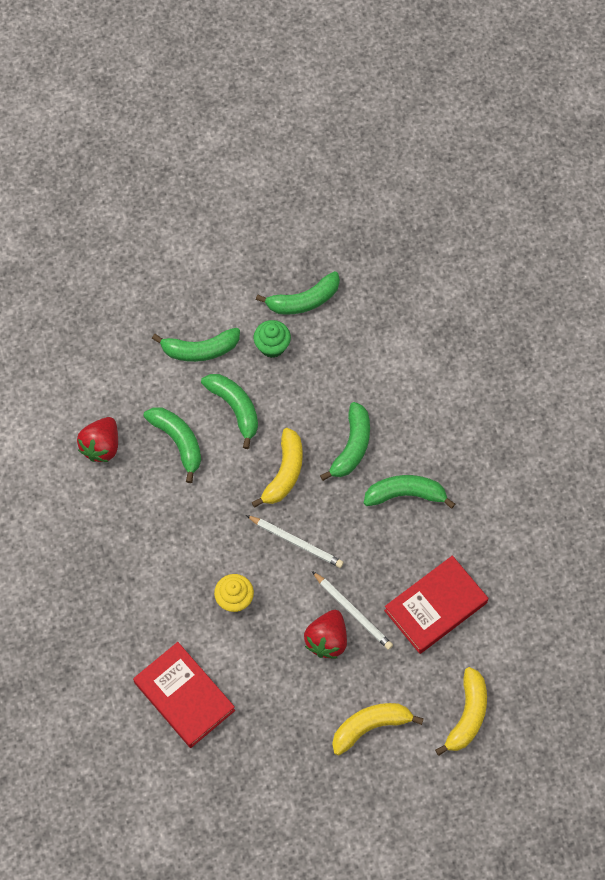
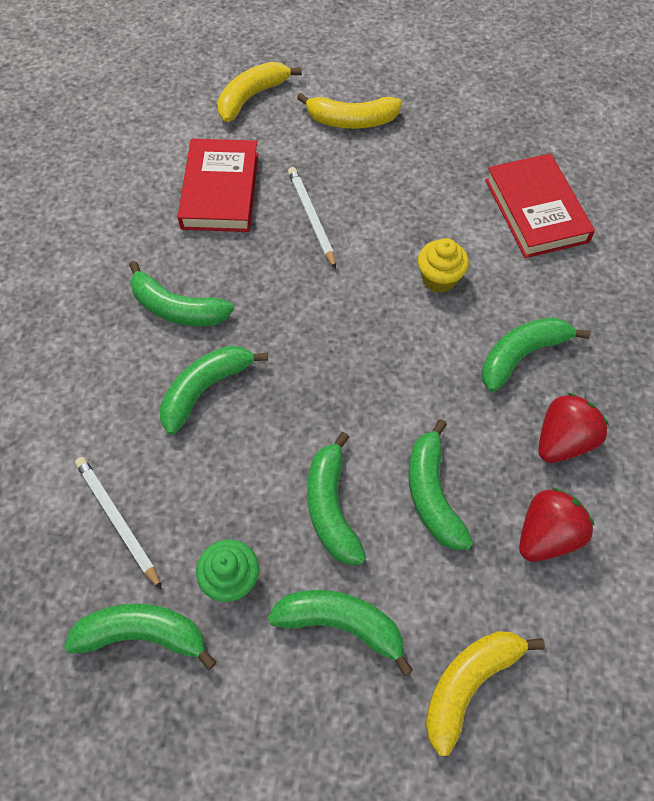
camera: 155 degrees left, 5 degrees down
(154, 562) = (521, 355): none -> green banana
(284, 473) = (308, 393): yellow banana -> yellow banana (468, 683)
(296, 542) = (337, 309): white pencil -> white pencil (118, 520)
(327, 640) = (354, 204): red strawberry -> red strawberry (562, 441)
(435, 606) = (220, 190): red book -> red book turned 75 degrees counterclockwise

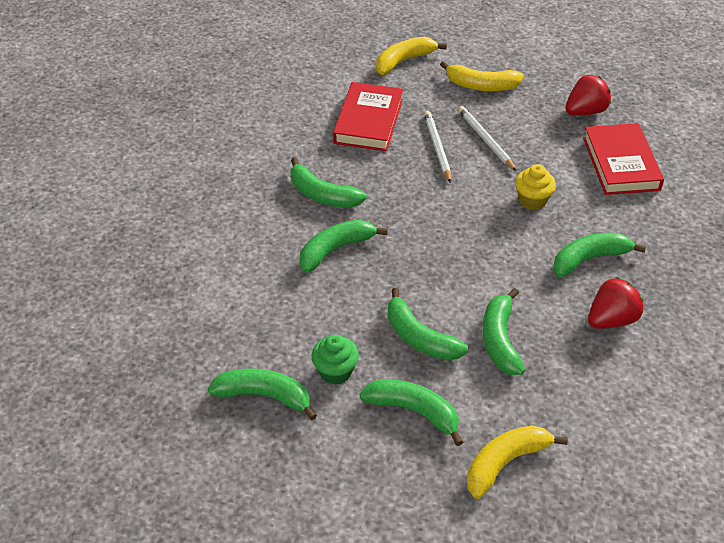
camera: 10 degrees right, 15 degrees down
(118, 520) = (256, 323): white pencil -> white pencil (486, 140)
(331, 507) = (419, 337): green banana -> green banana turned 45 degrees counterclockwise
(546, 535) = (585, 378): red strawberry -> red strawberry (585, 111)

